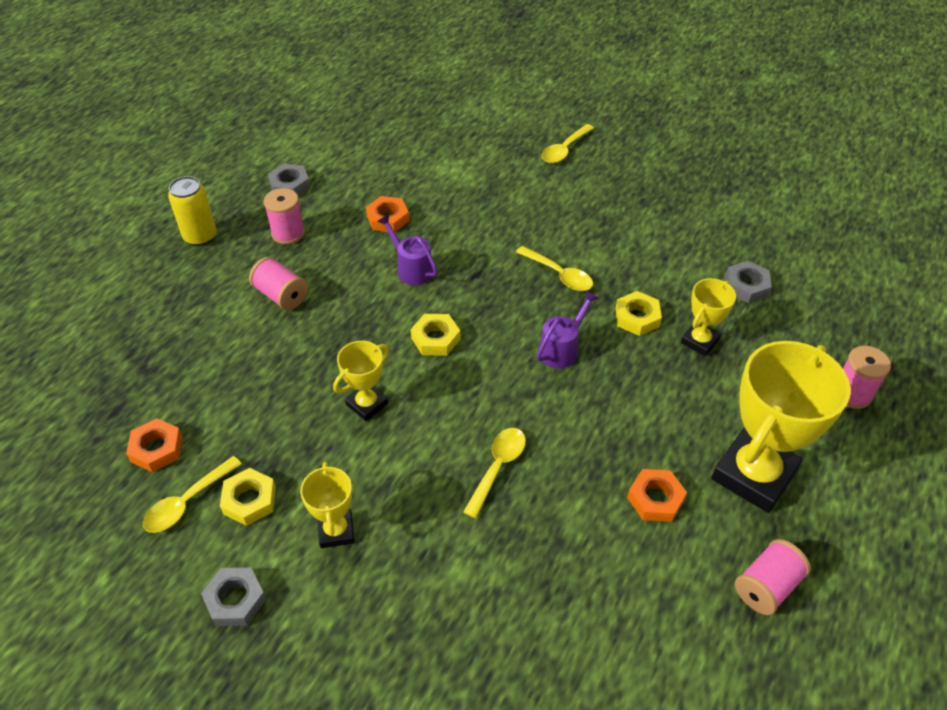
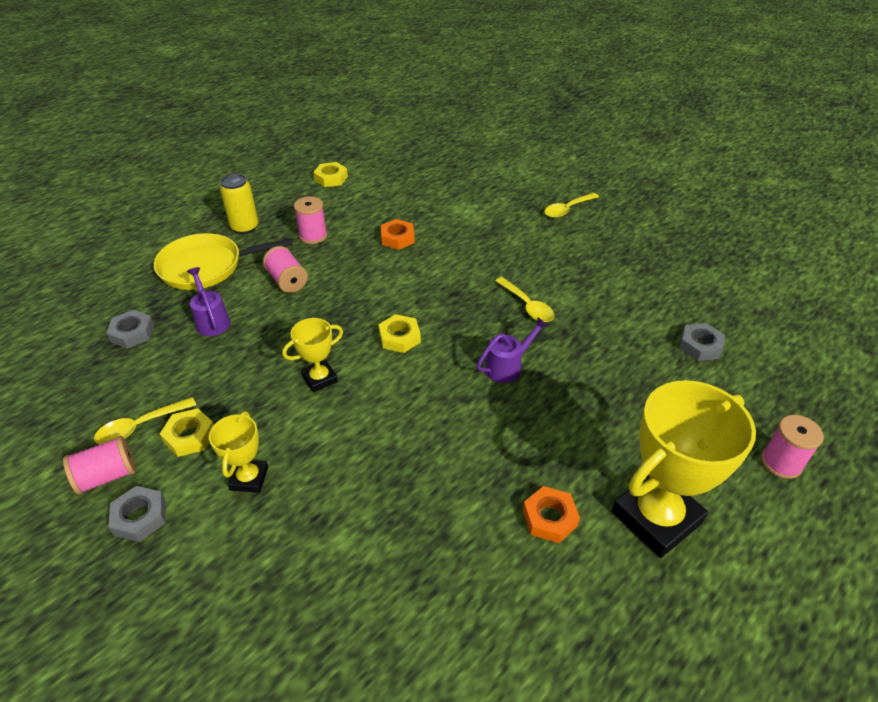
camera: 15 degrees right, 5 degrees down
(156, 449) = (137, 379): orange nut -> none
(175, 296) = (206, 267): none -> yellow pan
(290, 185) = (330, 202): grey nut -> grey nut (132, 333)
(411, 268) = (401, 279): purple watering can -> purple watering can (212, 320)
(498, 467) = (412, 456): yellow spoon -> none
(637, 317) = (586, 354): yellow nut -> yellow nut (331, 178)
(699, 341) = (639, 385): yellow trophy -> none
(766, 586) = (636, 631): pink spool -> pink spool (107, 476)

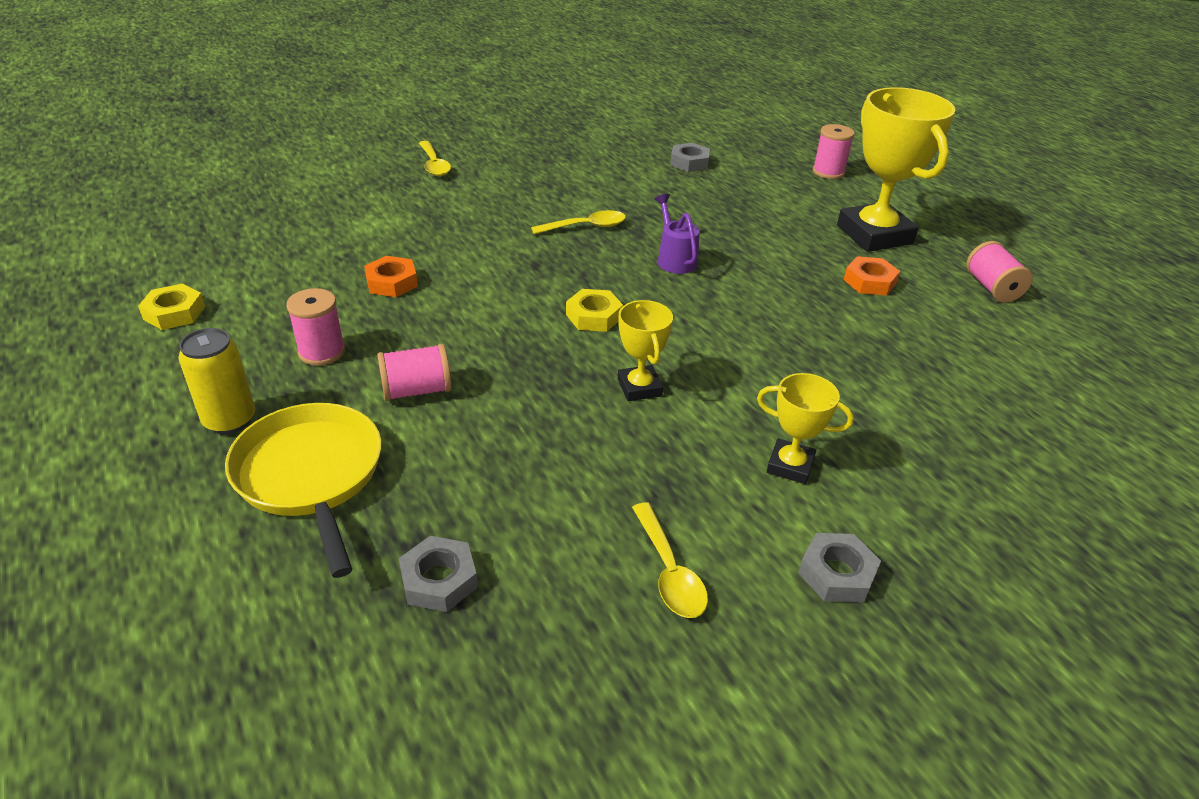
camera: 75 degrees left, 5 degrees down
(107, 476) = (758, 611): pink spool -> pink spool (992, 288)
(190, 436) = (704, 517): yellow nut -> none
(206, 267) = (311, 475): yellow pan -> yellow pan turned 150 degrees clockwise
(212, 320) = (463, 478): purple watering can -> none

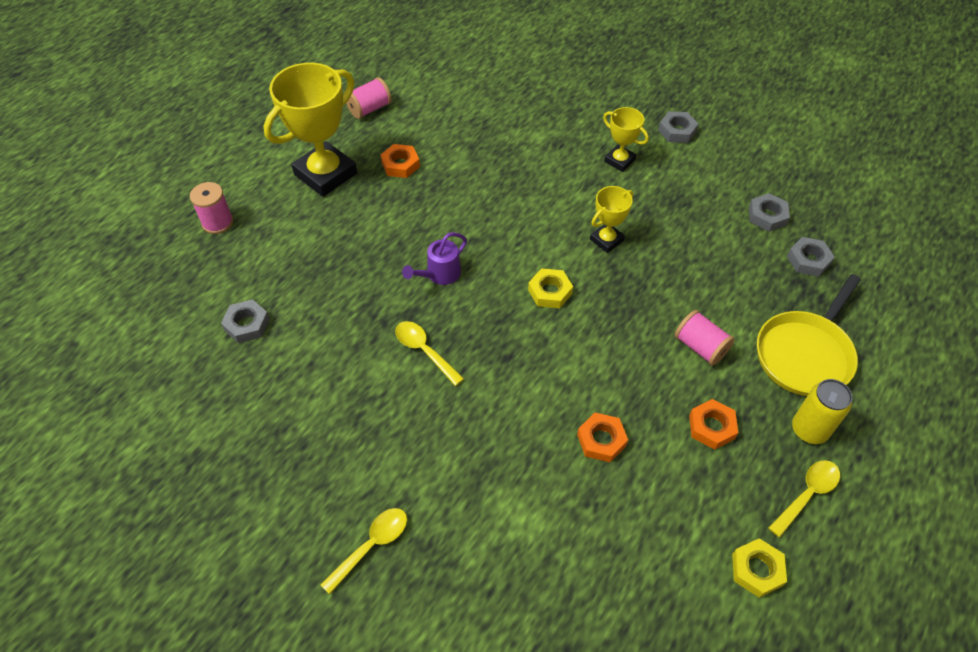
camera: 115 degrees left, 15 degrees up
(322, 352) = (711, 427): pink spool -> orange nut
(563, 583) = (767, 216): none -> grey nut
(669, 572) = (727, 183): yellow spoon -> yellow spoon (807, 494)
(790, 466) = (619, 161): yellow trophy -> yellow trophy turned 45 degrees counterclockwise

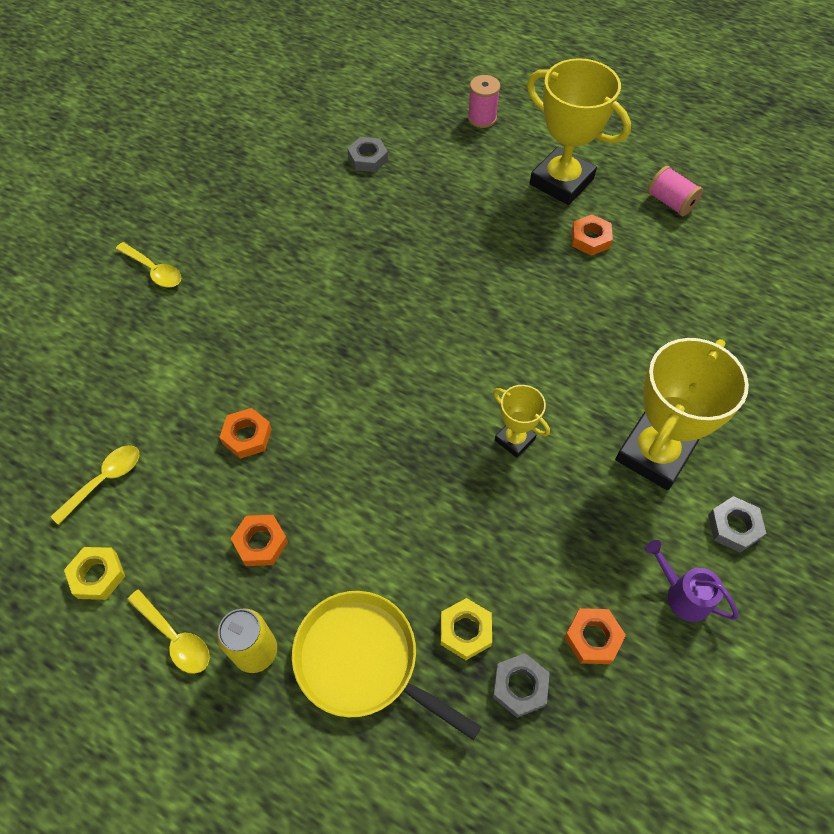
camera: 85 degrees right, 5 degrees up
(424, 351) = (347, 285): yellow spoon -> yellow spoon (104, 480)
(439, 275) = (441, 287): purple watering can -> purple watering can (682, 594)
(550, 292) = (430, 385): yellow nut -> yellow nut (465, 631)
(619, 161) = (654, 454): yellow trophy -> yellow trophy, size x1.97
(700, 347) = (366, 537): pink spool -> none
(767, 216) = (593, 638): grey nut -> orange nut

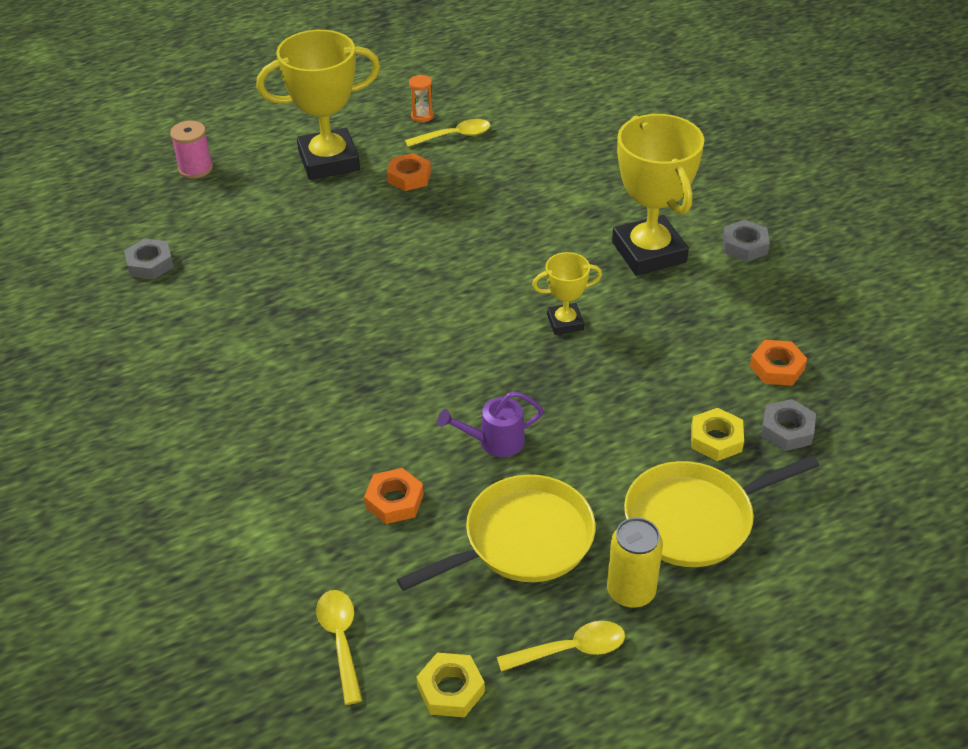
camera: 55 degrees left, 15 degrees down
(154, 271) = (104, 490): yellow spoon -> yellow spoon (454, 136)
(261, 543) = (522, 540): orange nut -> yellow pan
(670, 202) = (422, 116): pink spool -> orange hourglass
(682, 594) = (777, 301): purple watering can -> purple watering can (494, 442)

